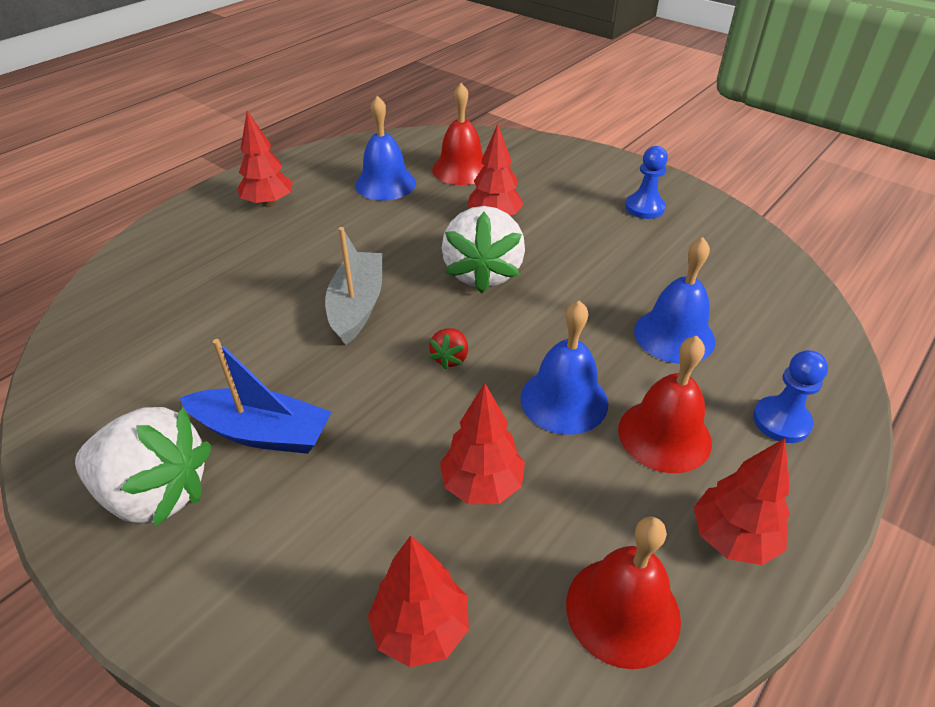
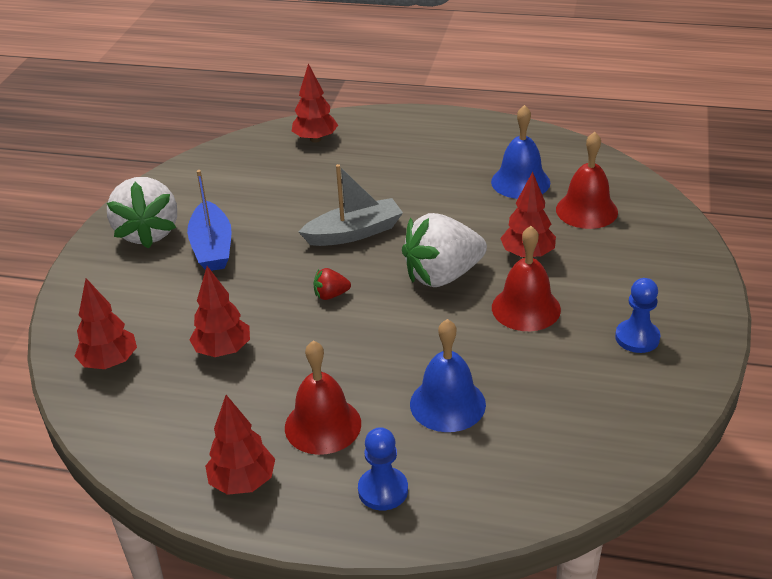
camera: 65 degrees right, 5 degrees down
(269, 203) = (438, 143): red tree -> red tree (315, 139)
(564, 400) = (325, 363): blue bell -> none
(622, 610) = (159, 441): red bell -> red bell (526, 308)

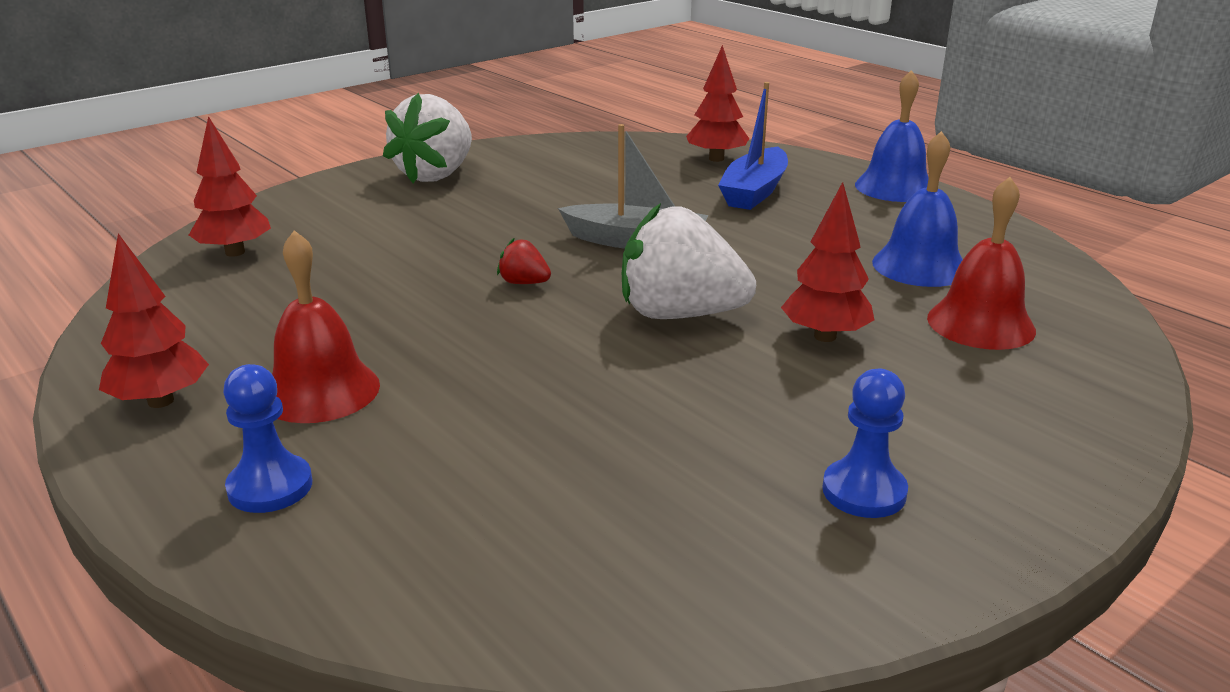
camera: 35 degrees right, 10 degrees down
(212, 247) = (473, 204): blue boat -> blue boat (754, 191)
(223, 350) = (342, 284): red tree -> none
(447, 404) = (485, 439): blue bell -> blue bell (894, 187)
(526, 308) = (740, 388): red bell -> none

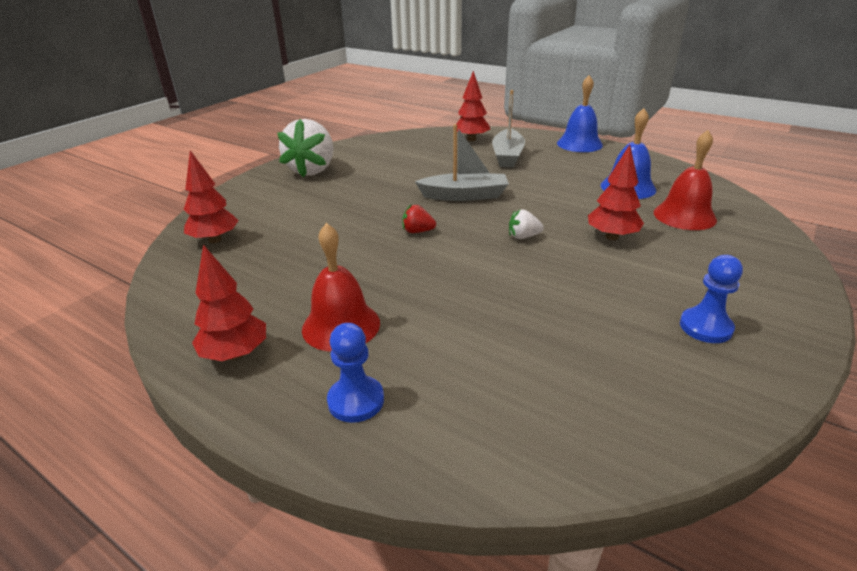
camera: 15 degrees left, 5 degrees up
(680, 314) = (523, 237): white strawberry -> white strawberry, size x0.43
(754, 191) = (507, 156): blue boat -> grey boat

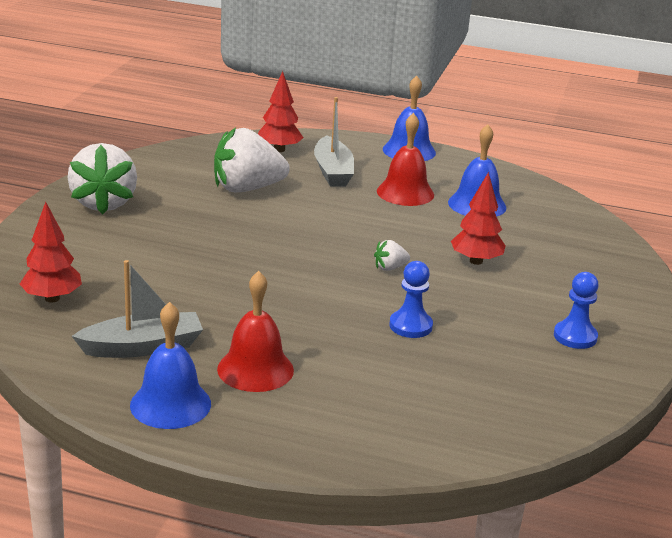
camera: 20 degrees left, 5 degrees down
(235, 354) = (170, 404): red tree -> blue bell
(356, 401) = (307, 426): blue pawn -> blue pawn (410, 326)
(418, 231) = (277, 271): red strawberry -> none
(430, 165) = (247, 189): none -> white strawberry
(464, 195) = (307, 225): grey boat -> grey boat (142, 347)
(684, 216) = (539, 234): red bell -> red bell (405, 193)

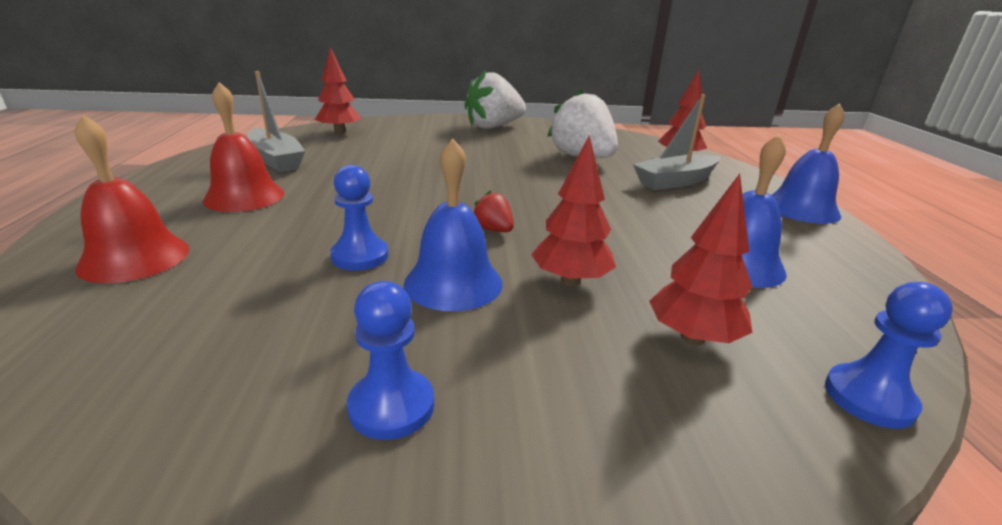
camera: 70 degrees right, 0 degrees up
(170, 404) = (184, 177): blue bell -> blue bell (453, 283)
(390, 268) = (493, 230): white strawberry -> red strawberry
(405, 193) = (691, 218): red bell -> red bell (134, 258)
(545, 247) = (692, 337): none -> red tree
(600, 226) = (869, 398): none -> blue pawn

